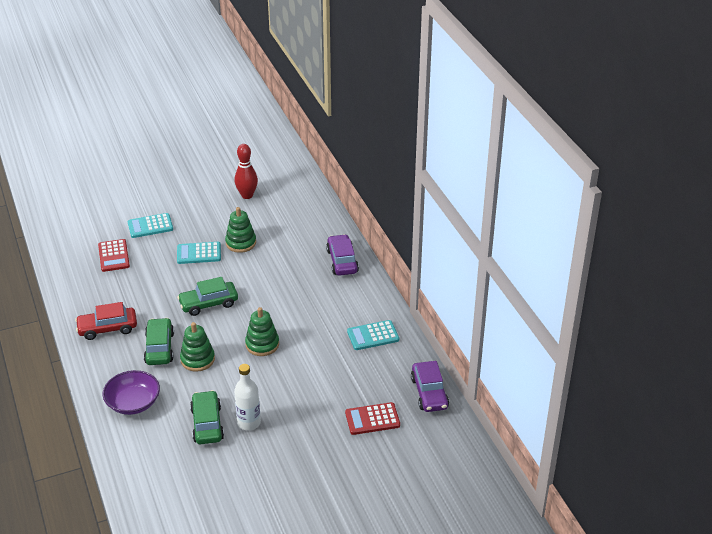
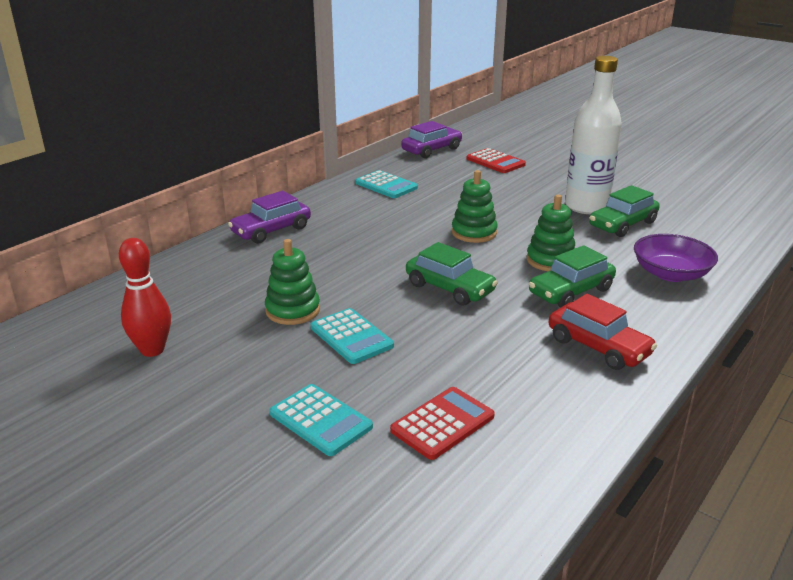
camera: 120 degrees left, 10 degrees down
(249, 423) = (586, 206): white bottle -> white bottle, size x1.59

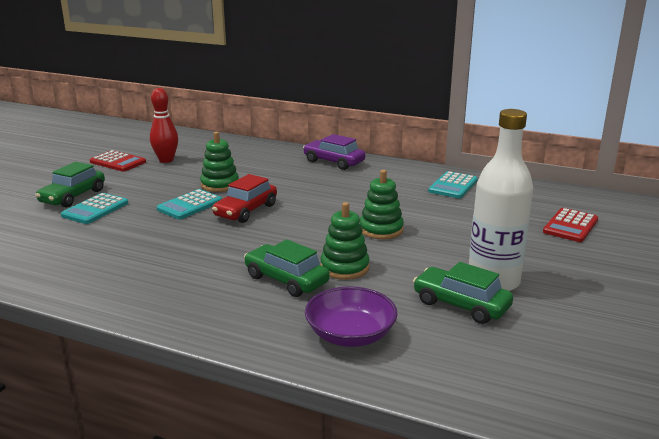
camera: 75 degrees right, 5 degrees down
(431, 150) = (565, 194): purple car -> none
(443, 423) = (88, 243): red calculator -> red calculator (118, 162)
(449, 288) = (271, 229): green car -> green car (73, 196)
(598, 347) = (192, 295): red car -> red car (246, 211)

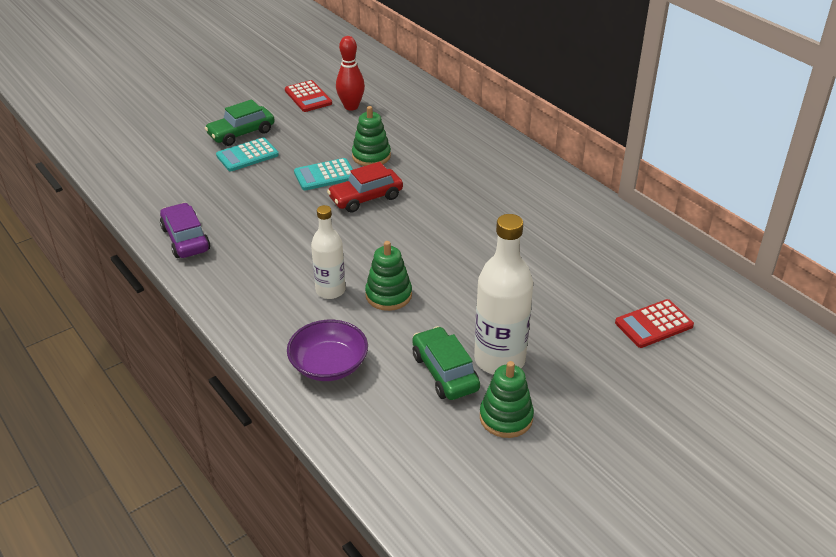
camera: 30 degrees right, 15 degrees up
(286, 280) = (330, 290): green car -> white bottle
(333, 162) = (505, 156): purple car -> purple car (185, 239)
(381, 229) = (462, 263): green stacking toy -> green stacking toy (506, 417)
(453, 186) = (592, 229): turquoise calculator -> none

